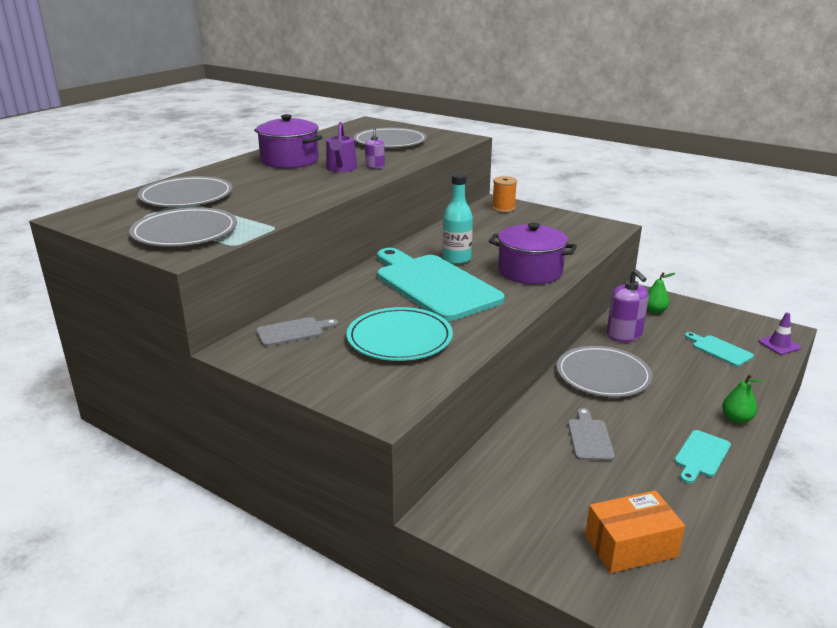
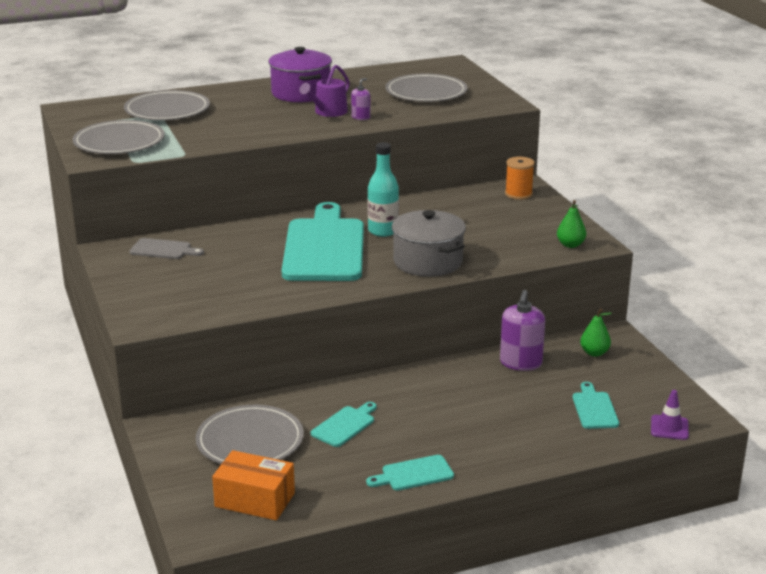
camera: 35 degrees right, 0 degrees up
(399, 338) = (228, 280): turquoise plate -> none
(530, 271) = (428, 262): purple pot -> grey pot
(589, 438) = (345, 425): grey cutting board -> turquoise cutting board
(603, 375) = (439, 387): grey plate -> grey plate (250, 441)
(736, 419) = (497, 464): green pear -> green pear (570, 245)

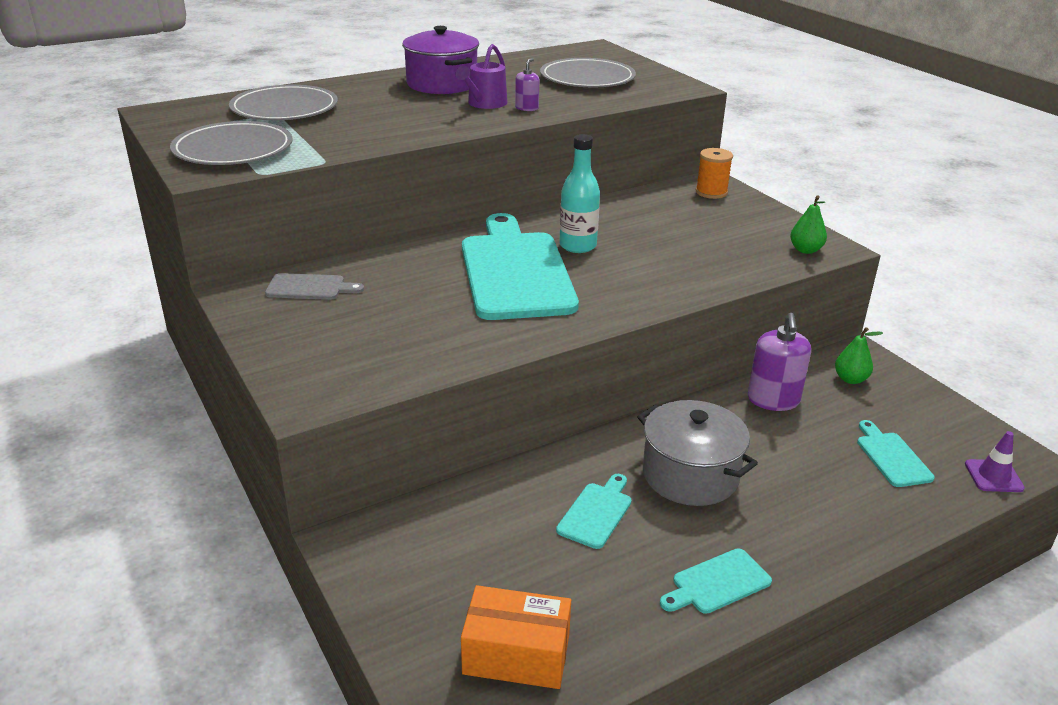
camera: 10 degrees left, 5 degrees up
(250, 441) = (478, 551): grey plate -> none
(428, 262) = (651, 282): grey pot -> grey pot (690, 475)

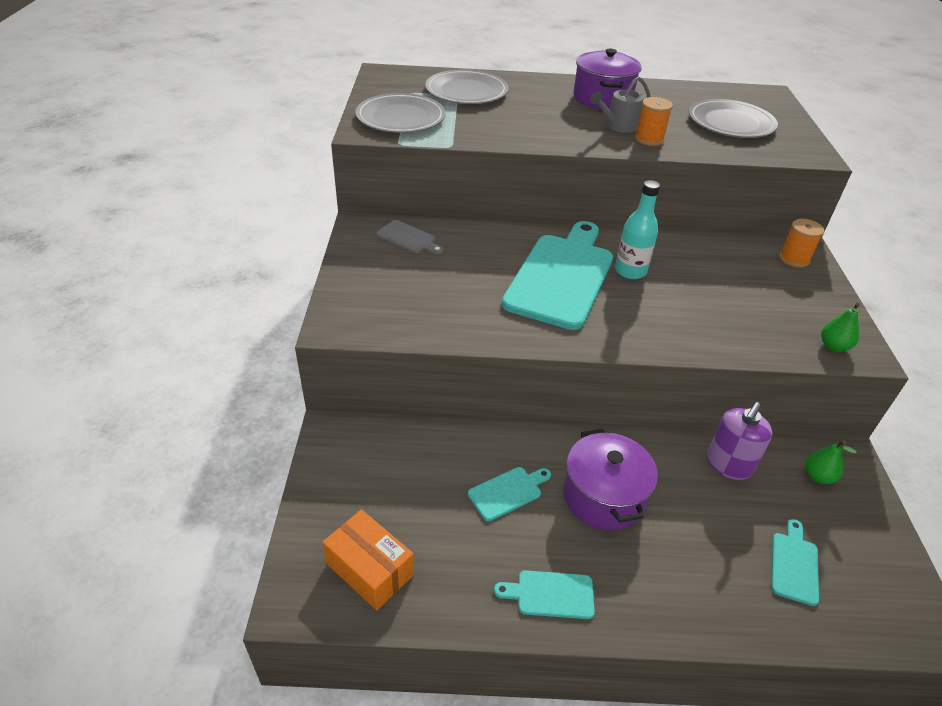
camera: 30 degrees right, 10 degrees up
(485, 104) = (618, 126): purple watering can -> grey watering can
(527, 108) = (649, 139): purple soap dispenser -> orange spool
(690, 475) = (603, 496): grey pot -> purple pot
(993, 476) = (881, 631): purple traffic cone -> none

